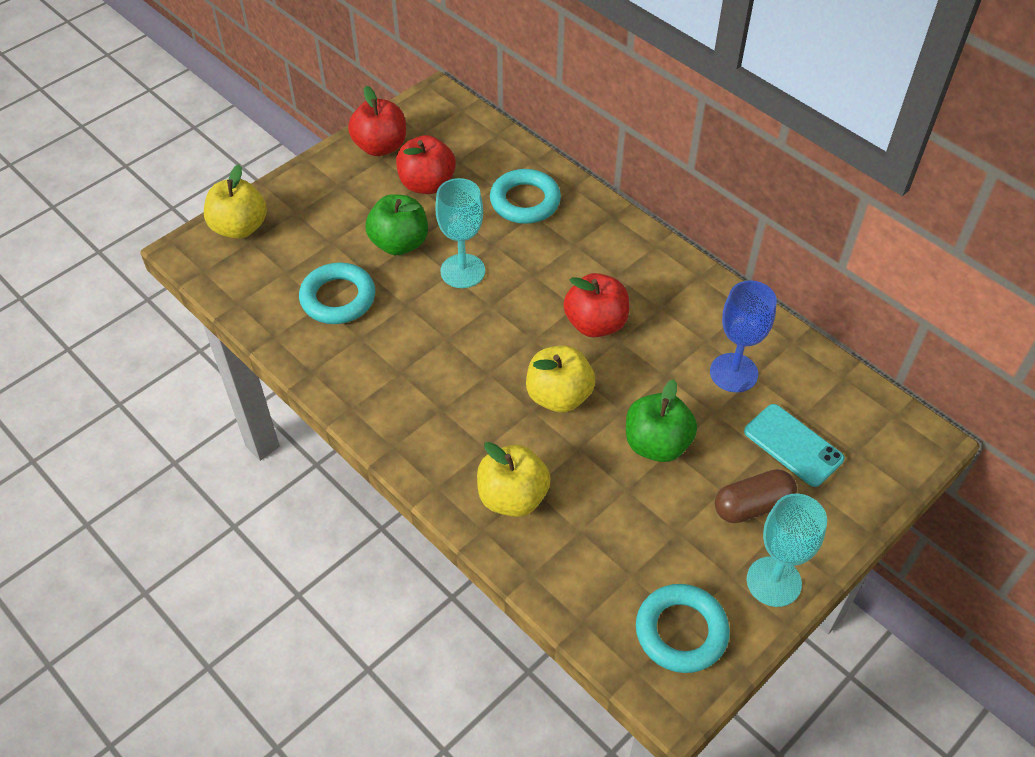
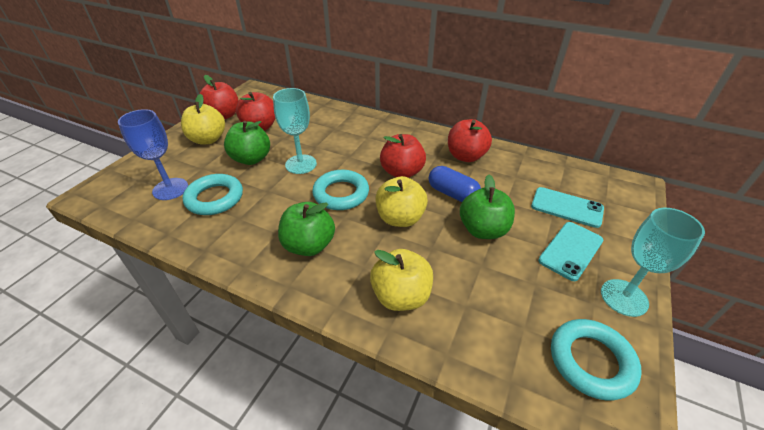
camera: 20 degrees left, 10 degrees down
(240, 227) = (129, 174): yellow apple -> yellow apple (208, 139)
(432, 401) = (309, 245): none -> green apple
(525, 201) = (326, 123): turquoise ring -> turquoise ring (341, 194)
(647, 379) = (452, 194): none -> blue capsule
(702, 321) = (466, 156): none -> red apple
(733, 373) = (502, 178): blue goblet -> blue goblet (170, 189)
(752, 506) = (571, 250): brown capsule -> turquoise phone

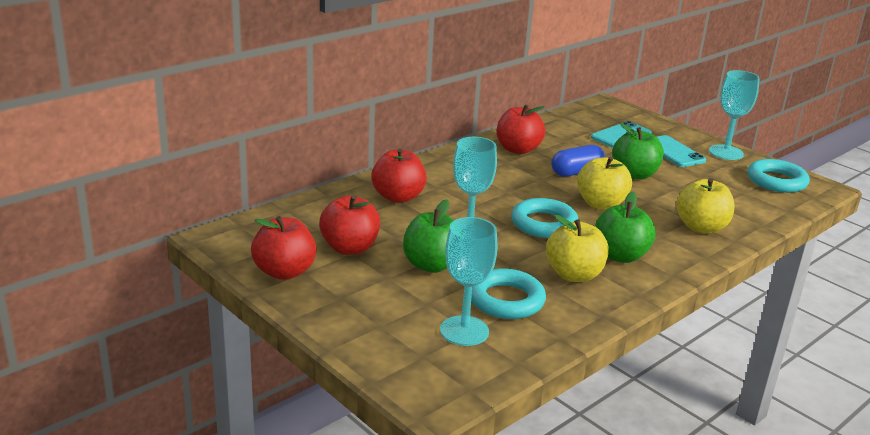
camera: 70 degrees left, 15 degrees down
(170, 189) = (464, 331): blue goblet -> turquoise goblet
(208, 139) = (351, 292): yellow apple -> yellow apple (574, 275)
(402, 172) = (525, 185): red apple -> red apple (398, 197)

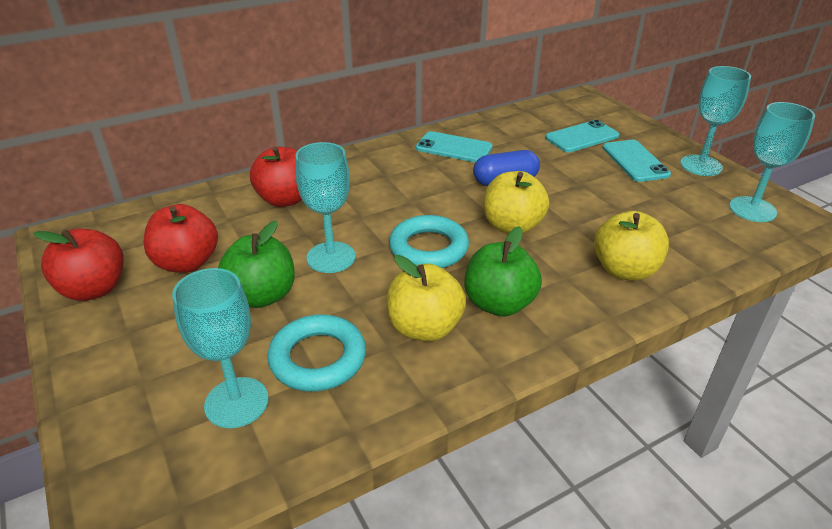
camera: 15 degrees right, 10 degrees up
(518, 149) = (453, 148): red apple -> turquoise phone
(634, 174) = (573, 188): green apple -> none
(776, 181) = (752, 209): turquoise ring -> turquoise goblet

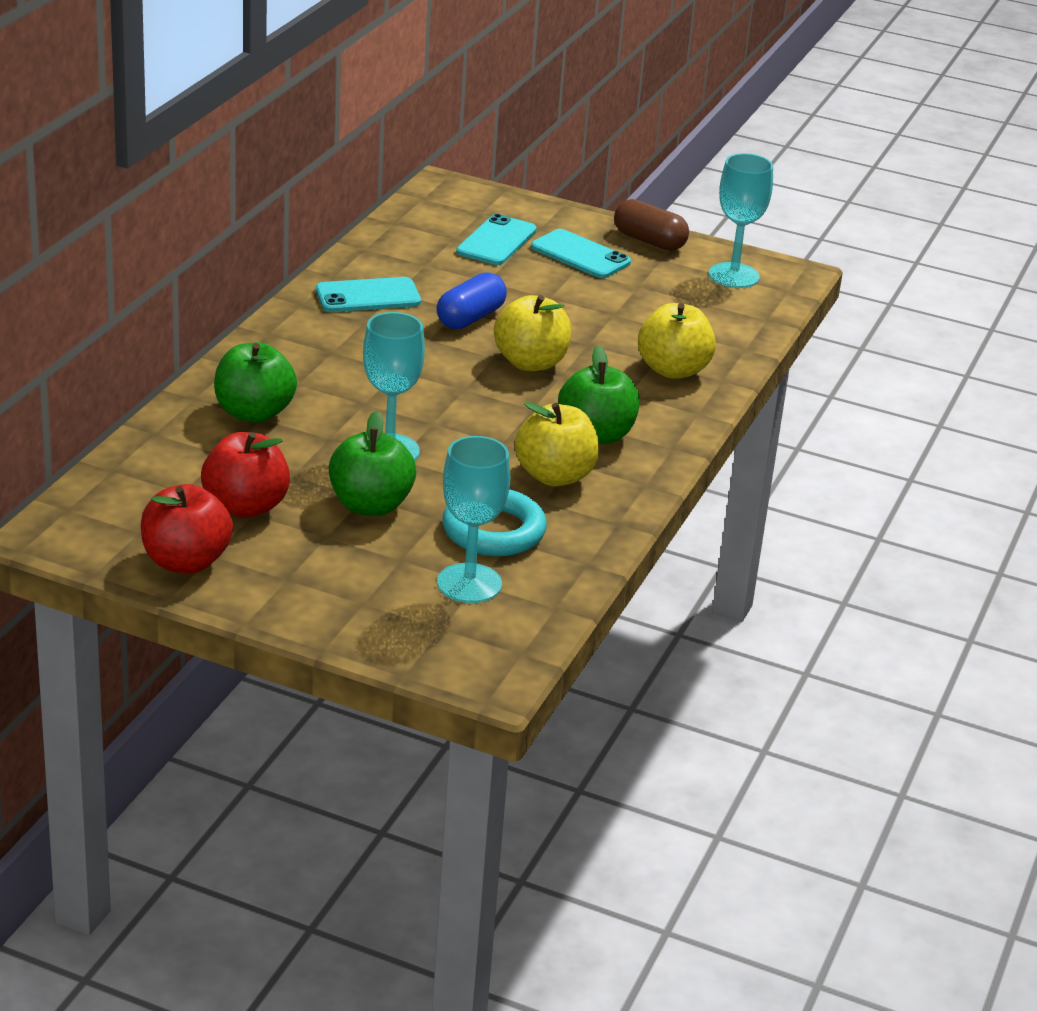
camera: 40 degrees left, 5 degrees down
(285, 199) = (254, 413): red apple -> green apple
(428, 248) = (475, 410): turquoise ring -> none
(701, 165) = (649, 241): turquoise goblet -> brown capsule

